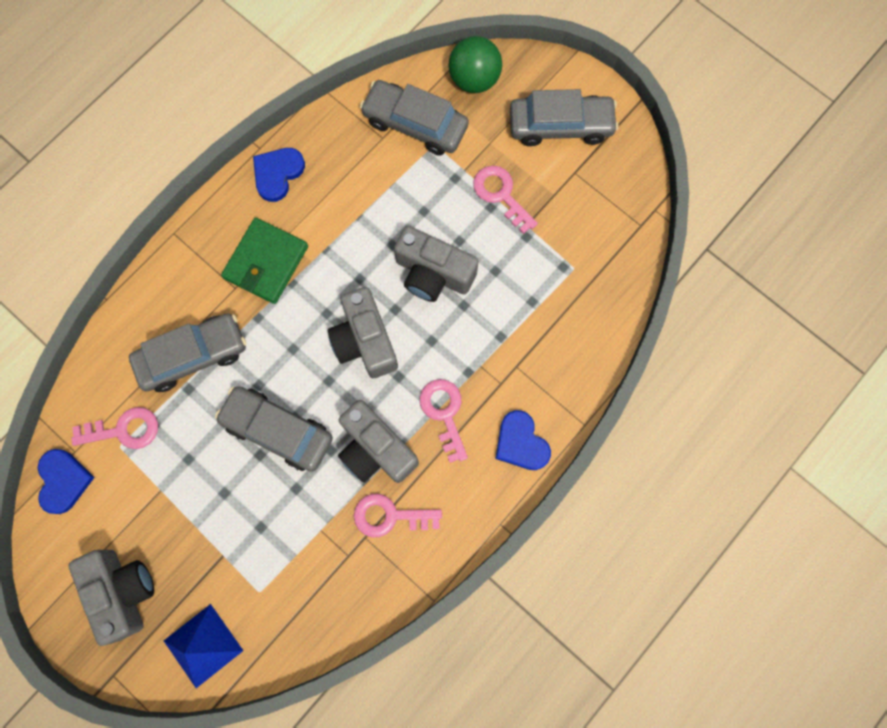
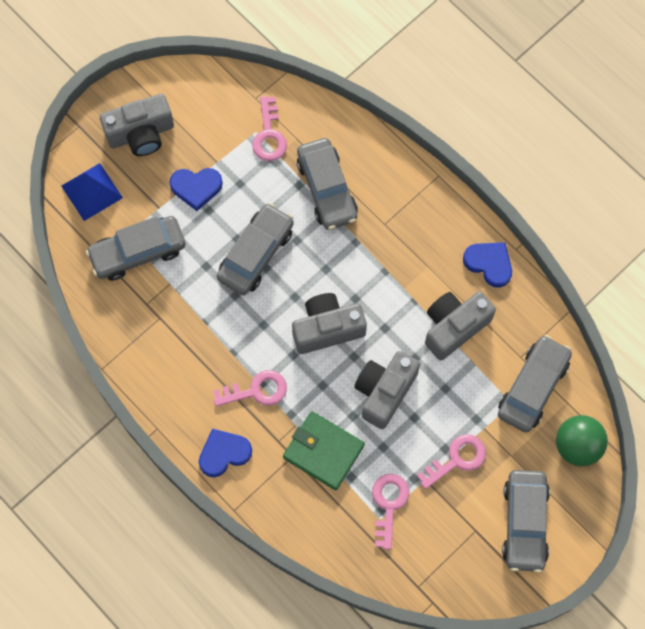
camera: 95 degrees right, 5 degrees down
(63, 481) = (232, 91): blue heart -> blue heart (196, 187)
(266, 262) = (405, 250): green wallet -> green wallet (323, 451)
(282, 575) = (138, 252): none -> grey car
(375, 449) = (231, 331): grey camera -> grey camera (454, 327)
(390, 516) = (174, 339): pink key -> pink key (388, 505)

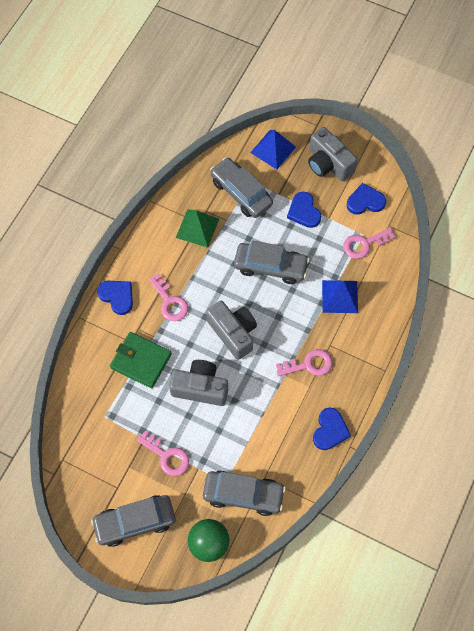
camera: 70 degrees right, 5 degrees down
(166, 322) = (197, 228): none -> green pyramid
(212, 111) = (365, 201): none -> blue heart
(323, 451) = (141, 361): green wallet -> green wallet turned 75 degrees counterclockwise
(326, 189) = (340, 296): grey car -> blue pyramid
(388, 505) = (116, 419): pink key -> pink key (309, 364)
(454, 327) = (269, 421): grey camera -> none

